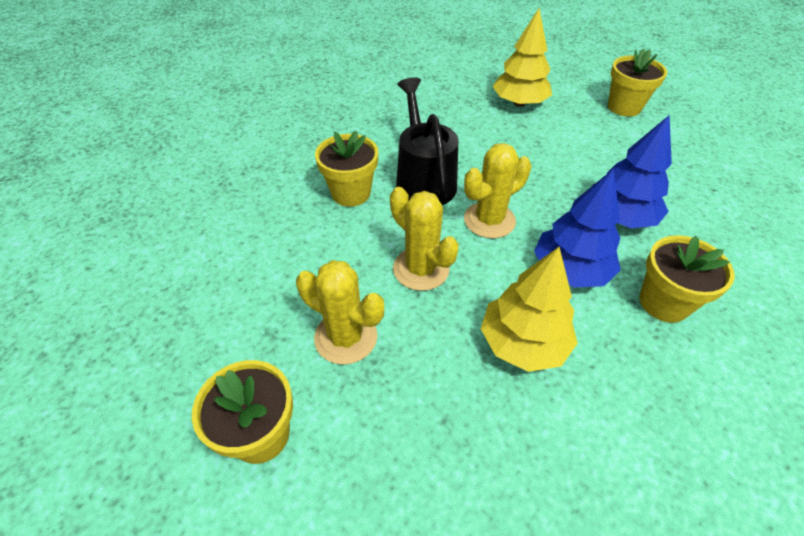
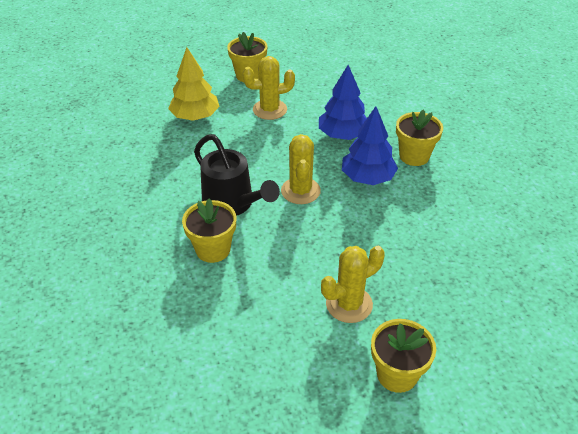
camera: 60 degrees left, 5 degrees down
(421, 269) = (318, 243): yellow cactus -> yellow cactus (270, 110)
(423, 179) = (233, 204): black watering can -> black watering can turned 150 degrees counterclockwise
(523, 343) = (405, 224): yellow tree -> none

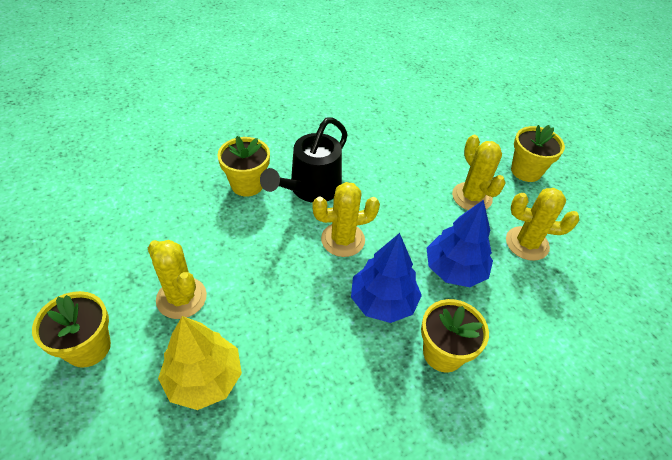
camera: 75 degrees right, 5 degrees up
(195, 116) = (432, 142): yellow tree -> yellow tree (204, 378)
(324, 95) = (527, 243): none -> yellow cactus

